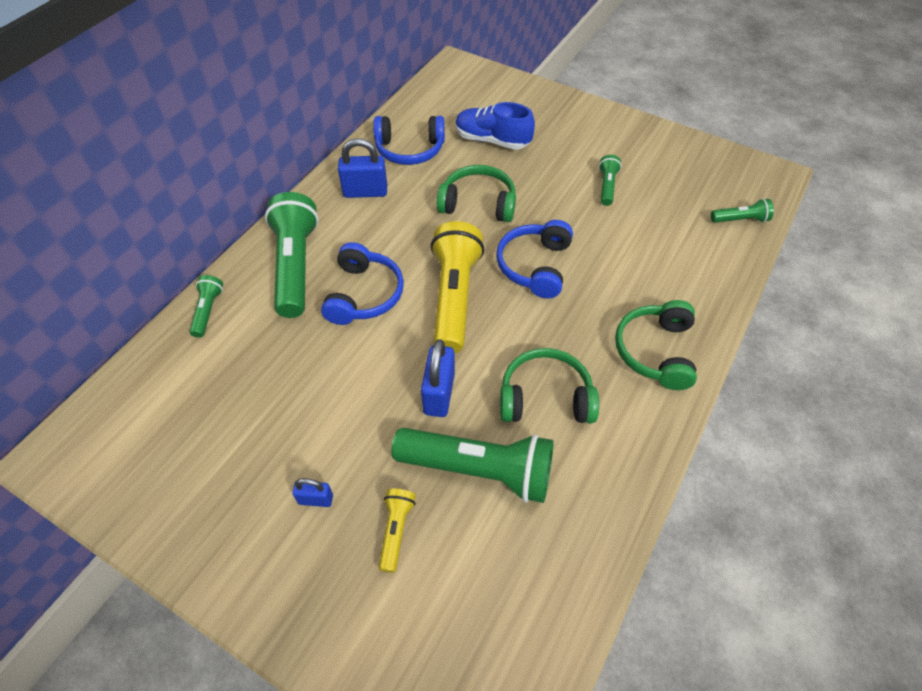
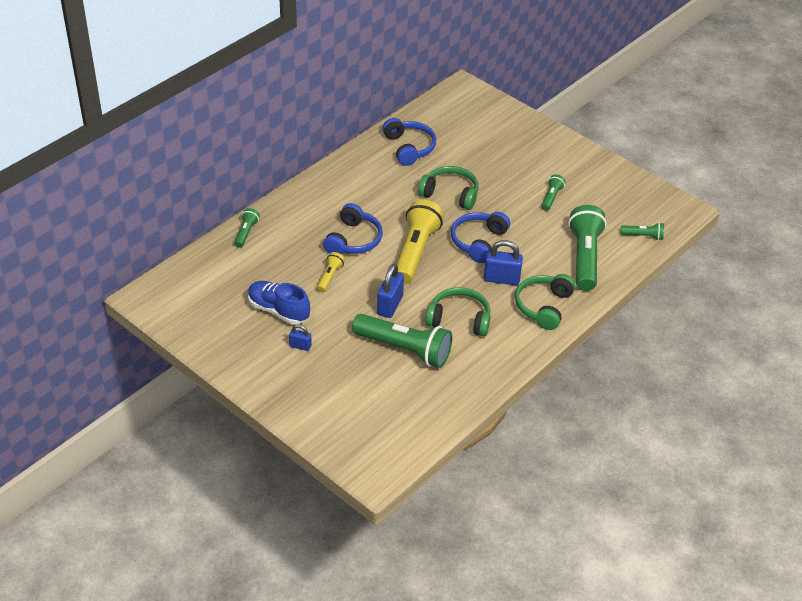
camera: 10 degrees right, 10 degrees down
(296, 266) = (310, 214): green flashlight -> green flashlight (585, 257)
(365, 192) = (369, 173): blue padlock -> blue padlock (501, 279)
(396, 530) = (345, 369): yellow flashlight -> yellow flashlight (330, 277)
(409, 150) = (409, 148): blue headphones -> blue headphones turned 120 degrees counterclockwise
(492, 140) = (474, 150): blue shoe -> blue shoe (278, 310)

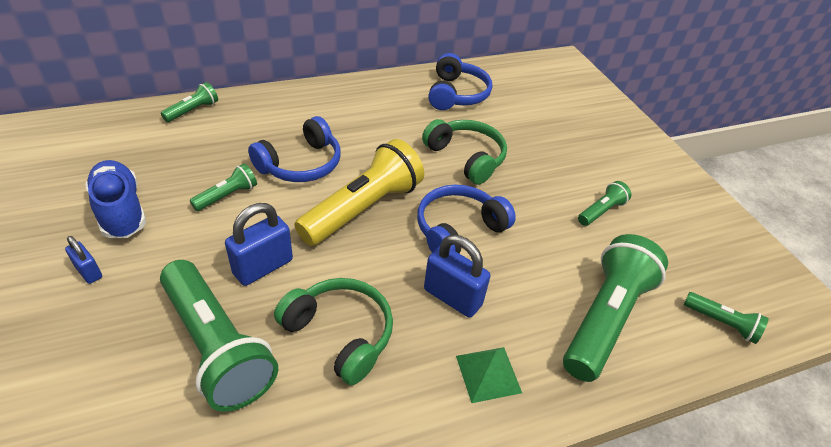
camera: 25 degrees right, 0 degrees up
(330, 277) = (227, 196): yellow flashlight -> green flashlight
(543, 306) = (488, 374): green headphones -> green pyramid

